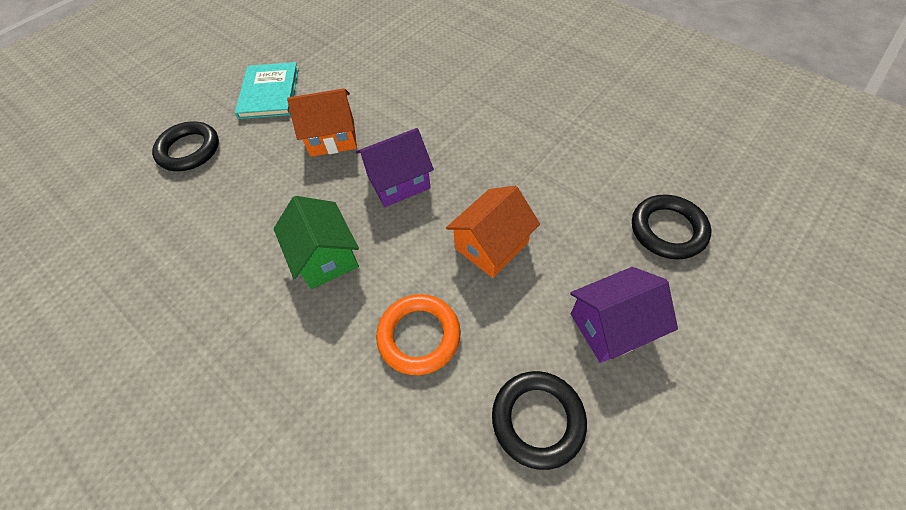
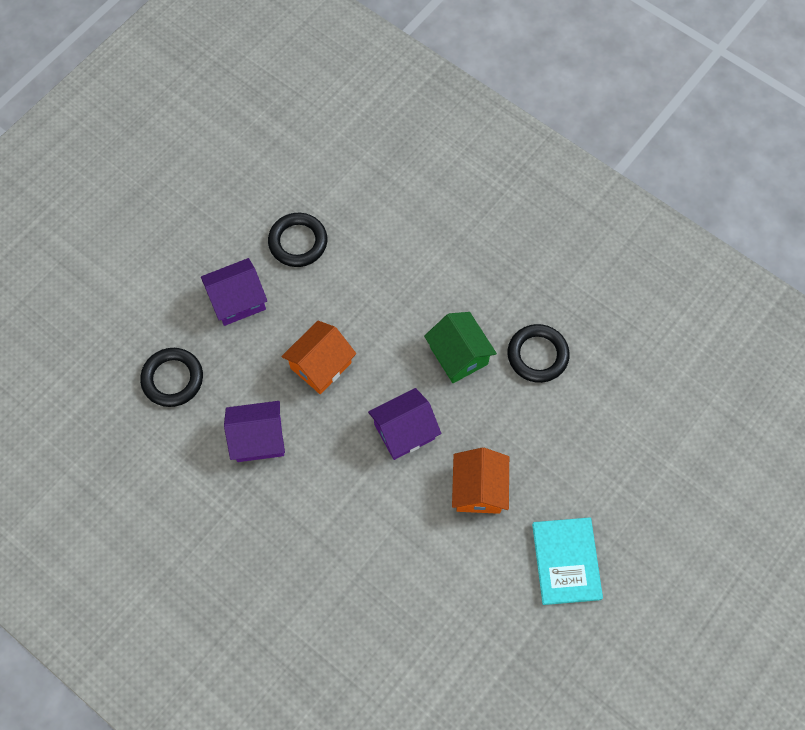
camera: 175 degrees right, 10 degrees up
(189, 150) = (625, 475): black ring -> black ring (537, 355)
(332, 138) = (478, 489): orange house -> orange house turned 75 degrees counterclockwise
(419, 336) = (377, 293): orange ring -> none
(553, 174) = (258, 439): none -> purple house

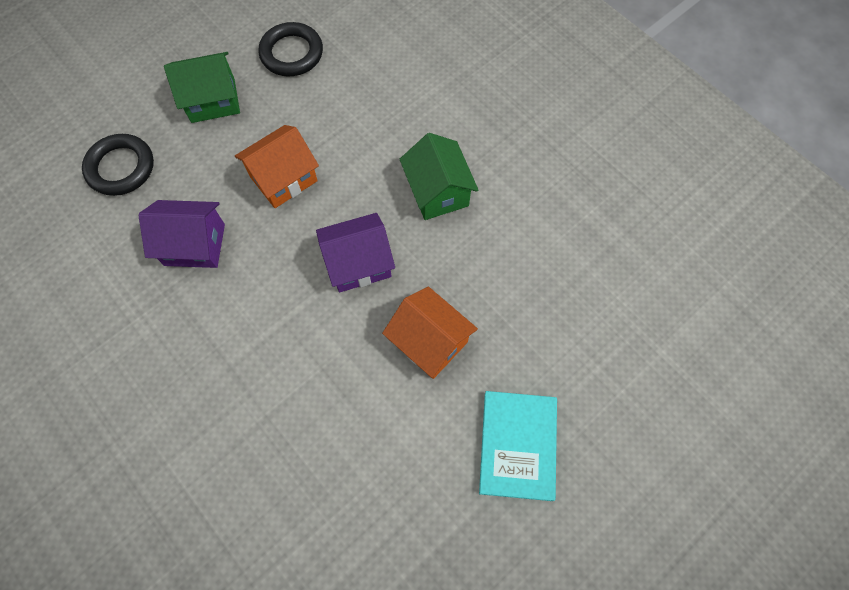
camera: 10 degrees right, 0 degrees up
(238, 300) = (213, 100): purple house -> green house
(478, 489) = (429, 342): orange house -> orange house turned 60 degrees counterclockwise
(537, 355) = (526, 205): black ring -> none

